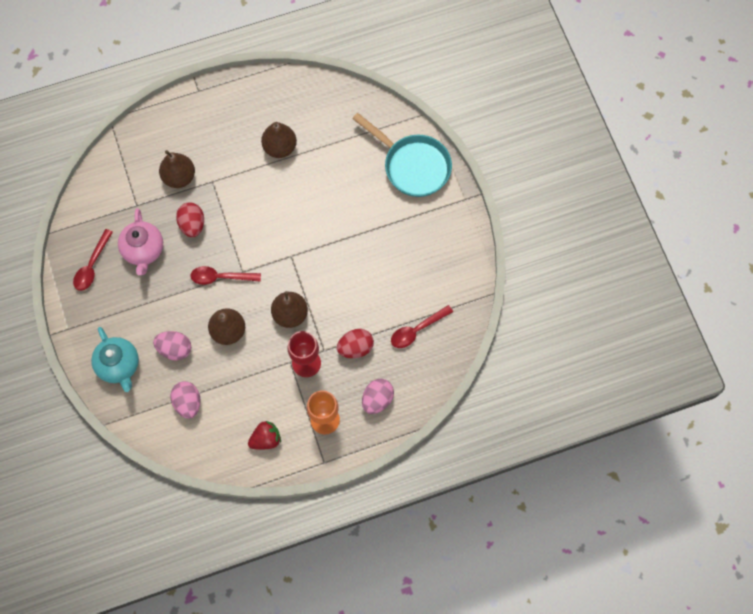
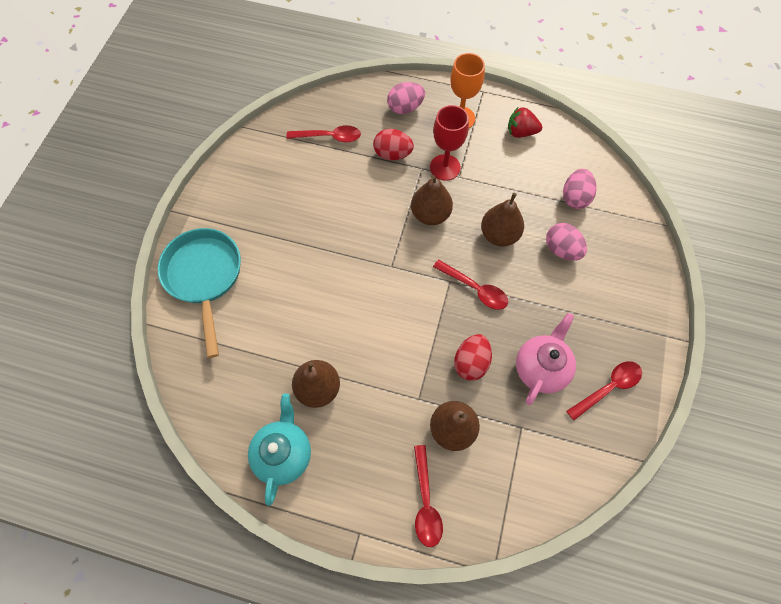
camera: 145 degrees left, 5 degrees down
(119, 365) = (626, 267): turquoise teapot -> turquoise teapot (284, 454)
(170, 129) = (425, 502): none -> red spoon

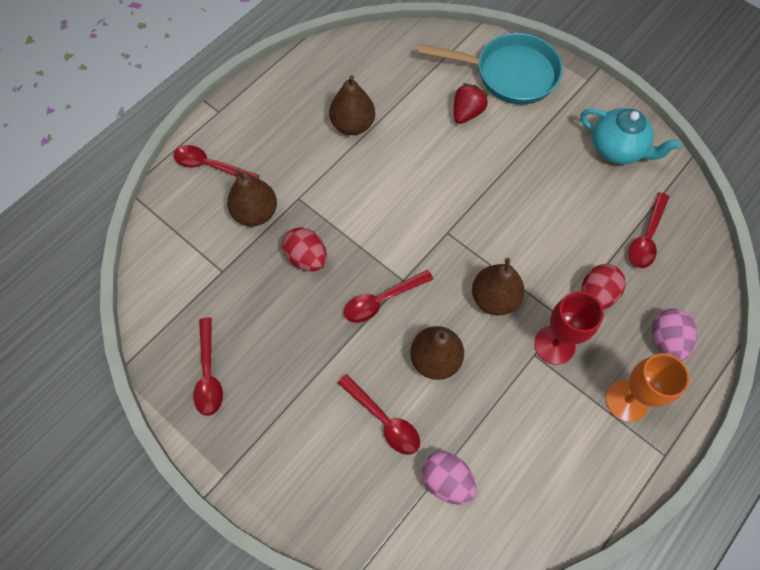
camera: 115 degrees right, 0 degrees up
(284, 454) = (311, 83): turquoise teapot -> turquoise teapot (617, 149)
(521, 132) = (576, 469): red strawberry -> red strawberry (467, 113)
(541, 368) = (265, 319): pink teapot -> none
(561, 250) = (383, 420): pink egg -> red spoon

